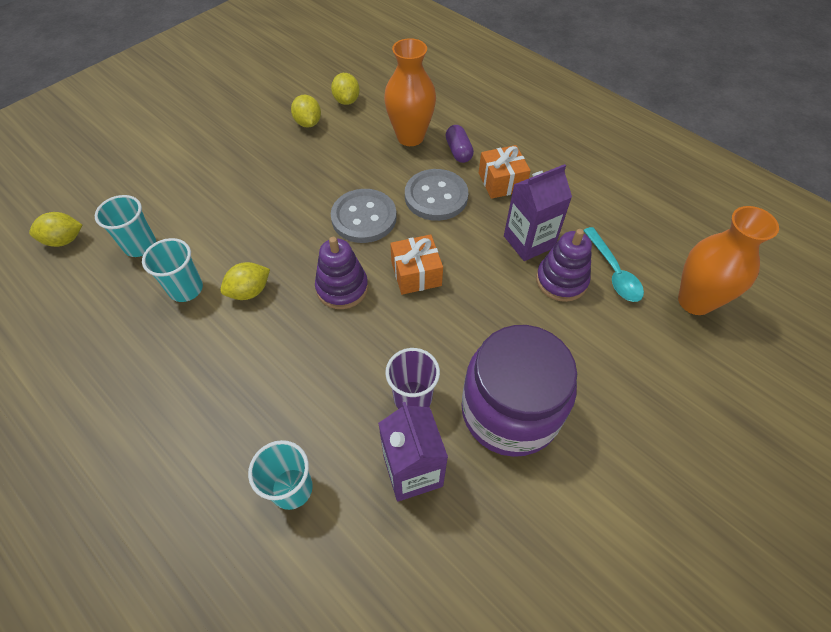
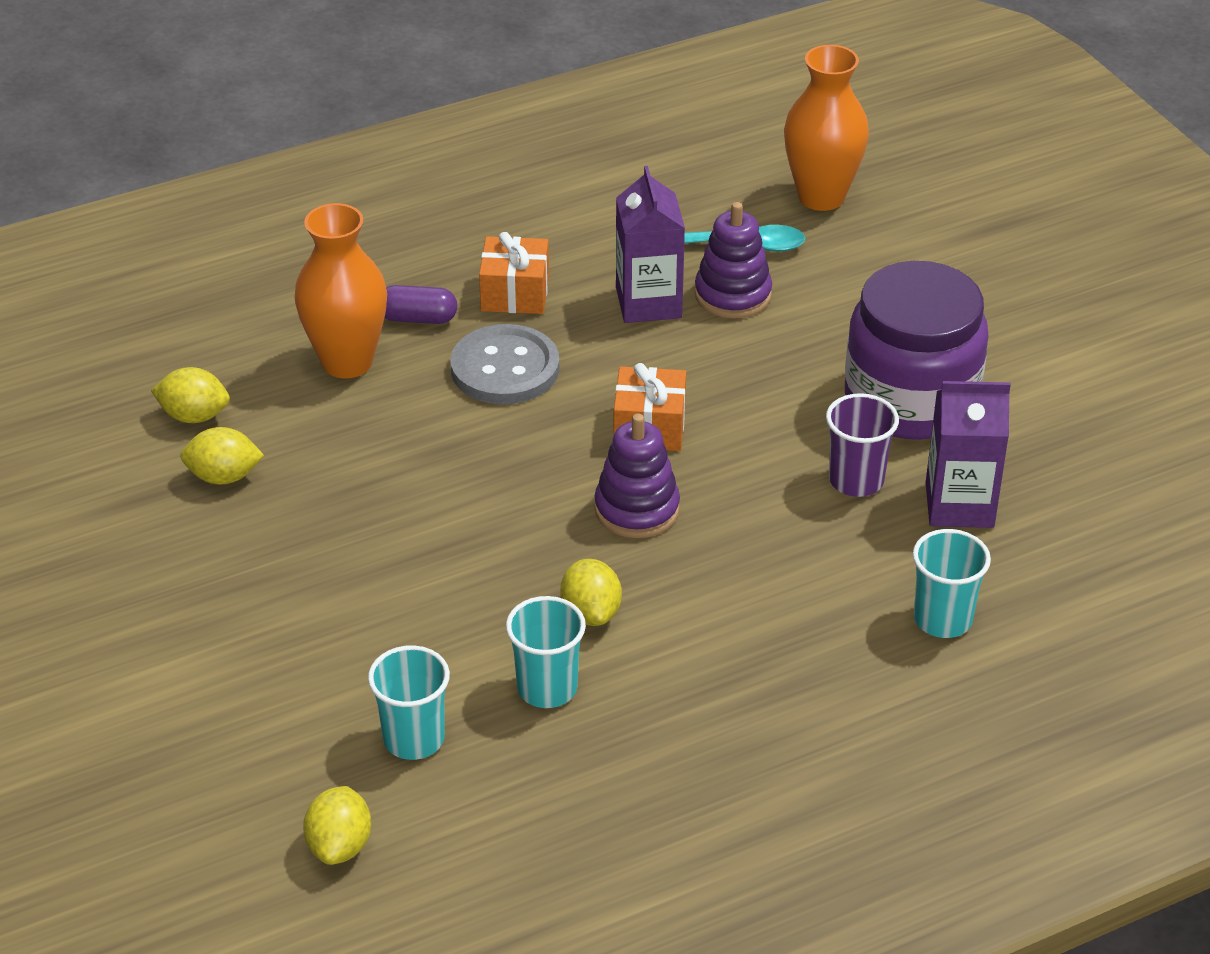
camera: 70 degrees left, 15 degrees down
(364, 217) = (504, 456): grey button -> none

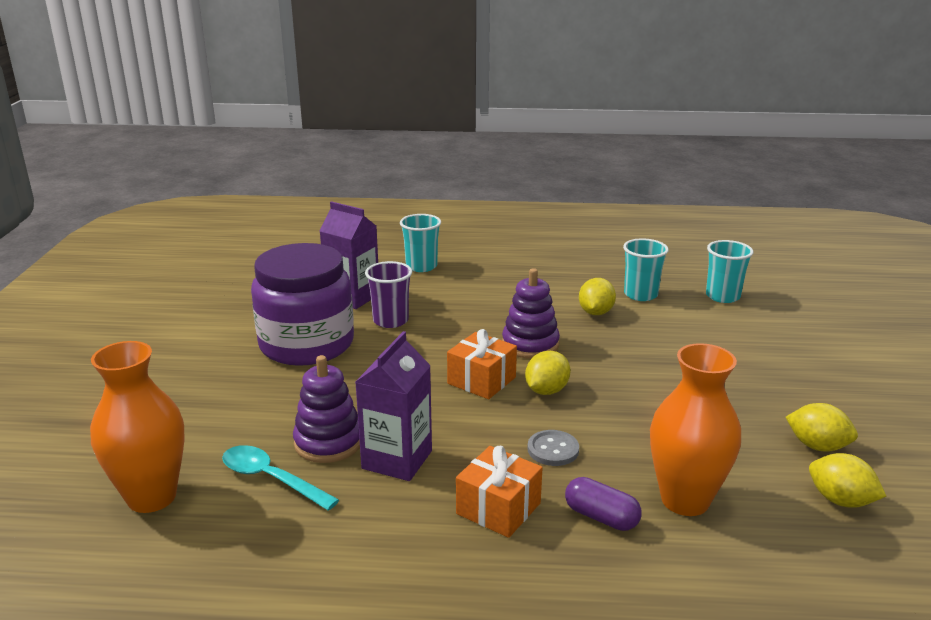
camera: 150 degrees left, 15 degrees down
(340, 846) = (774, 276): yellow lemon -> yellow lemon (546, 390)
(505, 368) = (553, 450): grey button -> grey button, size x0.54

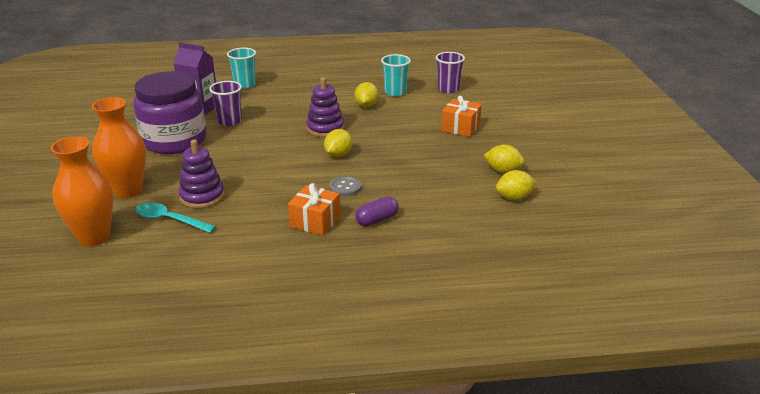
camera: 10 degrees left, 5 degrees up
(397, 459) = (248, 202): purple carton -> none
(481, 380) = (296, 152): orange gift -> orange gift (460, 127)
(601, 517) = (377, 220): purple capsule -> purple capsule turned 60 degrees counterclockwise
(685, 500) = (425, 206): orange vase -> orange vase (128, 191)
(722, 296) = (448, 89): turquoise cup -> purple cup
(840, 500) = (514, 198): yellow lemon -> yellow lemon turned 45 degrees counterclockwise

